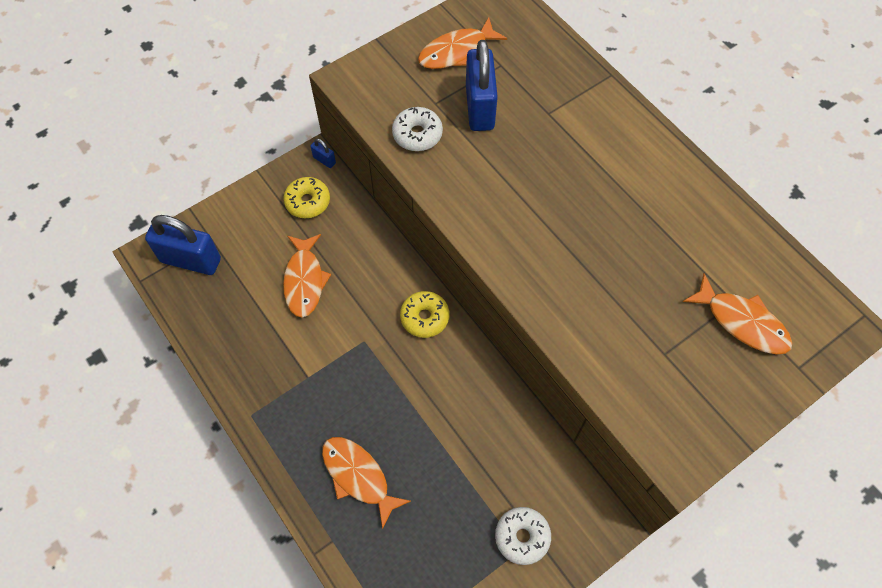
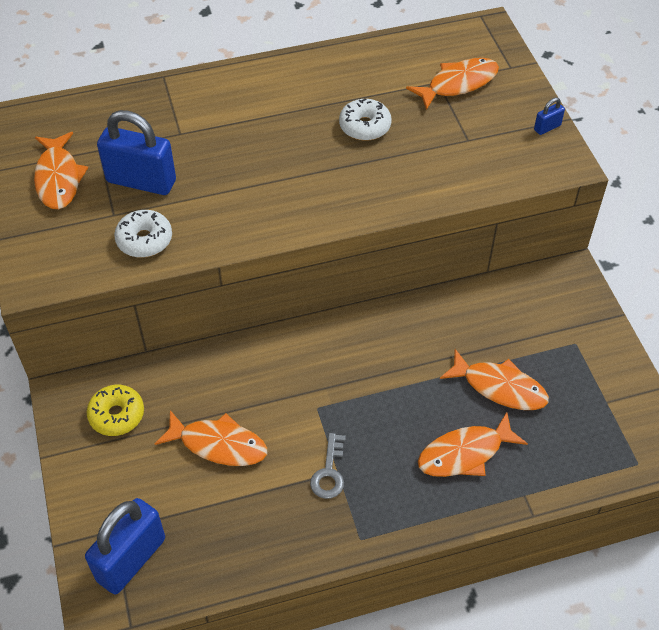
camera: 70 degrees left, 10 degrees down
(305, 371) = (329, 472): none -> grey key
(324, 160) = (69, 384): blue padlock -> blue padlock (547, 127)
(424, 317) = (314, 346): yellow donut -> none
(440, 488) = (499, 387): none -> orange fish
(522, 537) = (565, 337): white donut -> white donut (365, 126)

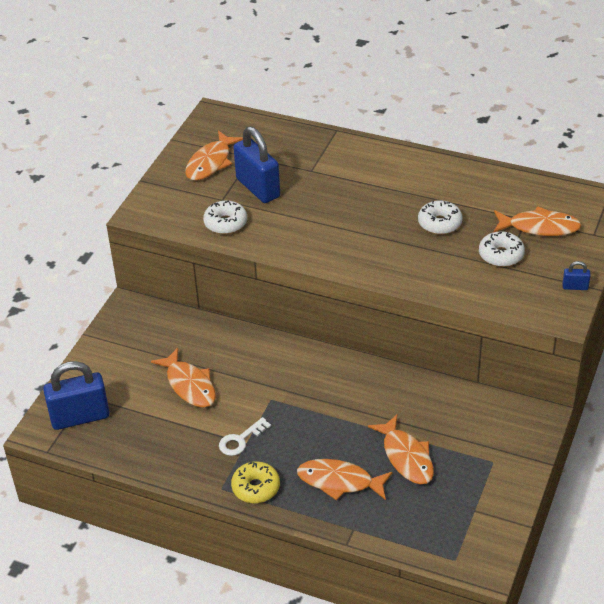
camera: 40 degrees right, 10 degrees down
(117, 415) = (146, 334): yellow donut -> yellow donut (256, 488)
(329, 472) = (240, 440): grey key -> white key
(453, 130) = (501, 255): none -> white donut

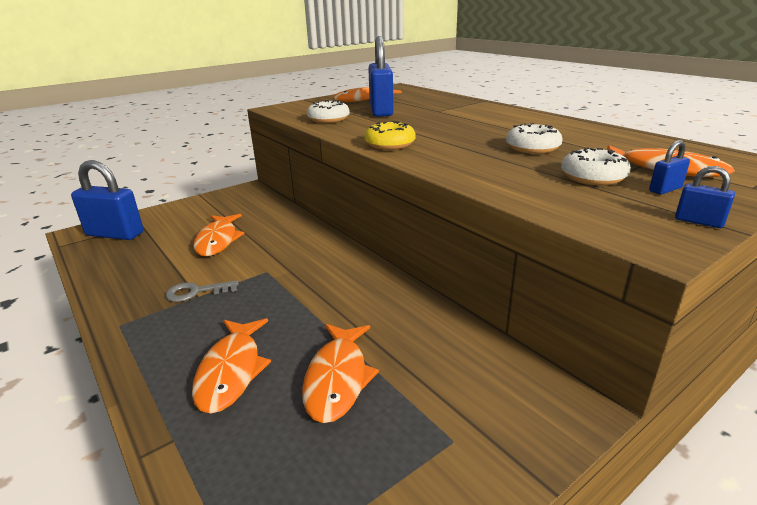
camera: 30 degrees right, 15 degrees down
(240, 440) = (196, 292): white key -> grey key
(256, 488) = (147, 338): yellow donut -> yellow donut (390, 144)
(339, 481) = (231, 371): orange fish -> orange fish turned 135 degrees counterclockwise
(548, 256) = (665, 189): none -> blue padlock

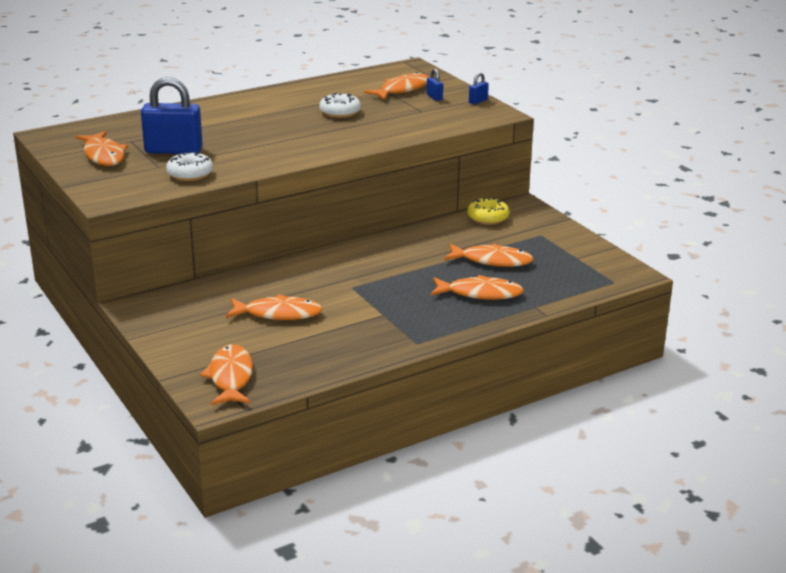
camera: 85 degrees left, 0 degrees up
(115, 234) = (230, 377): blue padlock -> orange fish
(196, 292) = (376, 315): grey key -> none
(390, 144) = (301, 154): yellow donut -> yellow donut (487, 218)
(593, 177) = (408, 108): white donut -> none

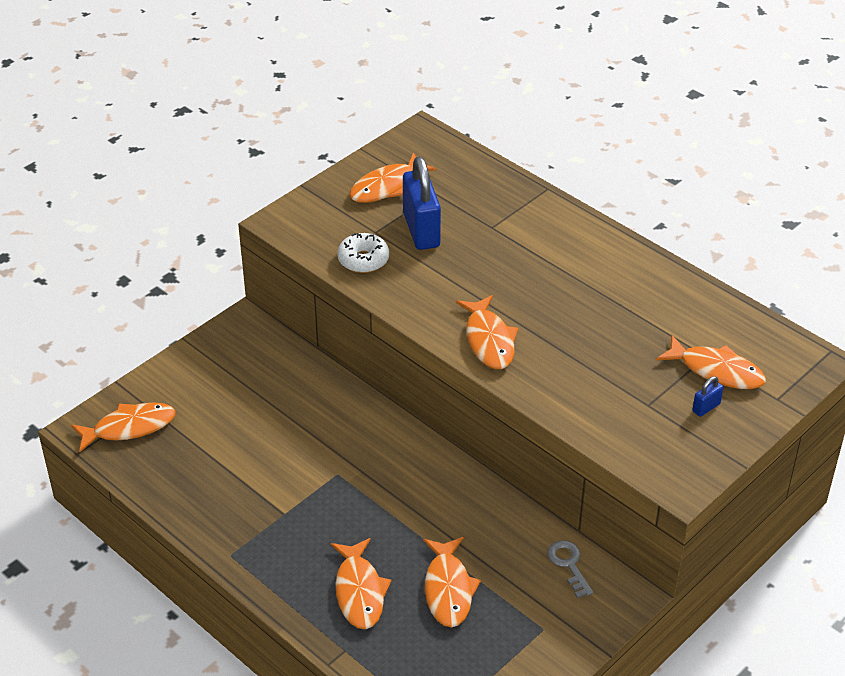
camera: 75 degrees right, 15 degrees up
(278, 314) = (260, 429): orange fish -> orange fish (489, 340)
(340, 112) = (601, 331): white donut -> none
(478, 101) = (716, 454): blue padlock -> none
(487, 218) = (568, 565): yellow donut -> grey key

